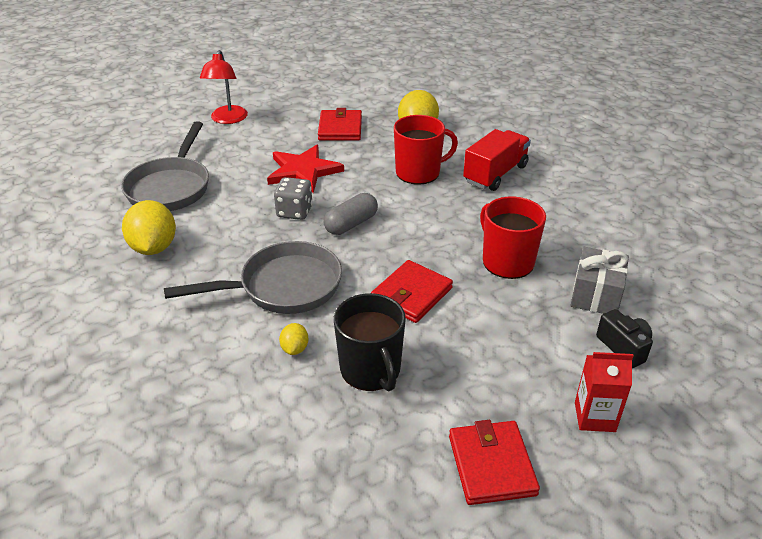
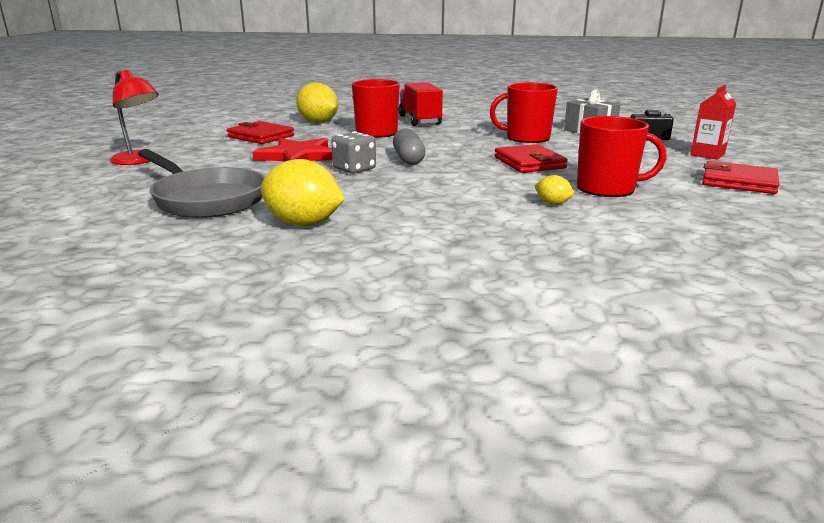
camera: 55 degrees left, 15 degrees down
(283, 287) = (460, 192): grey pan -> none
(371, 370) = (607, 189): black mug -> red mug

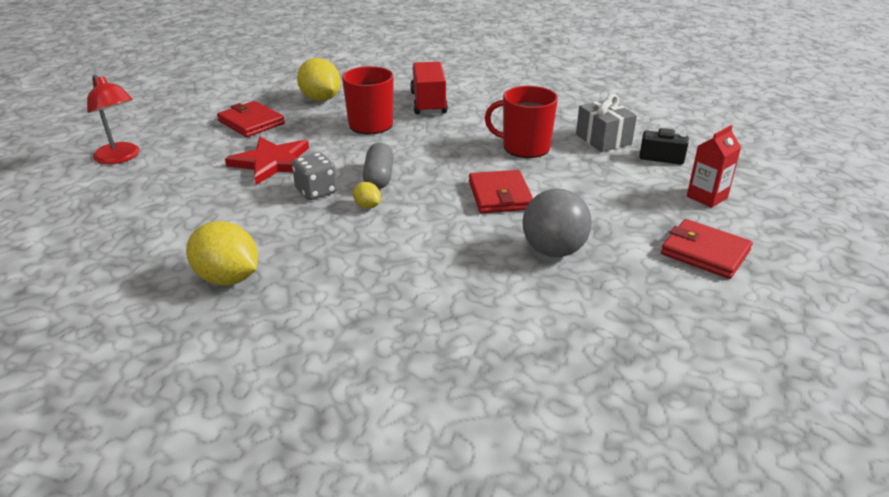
camera: 10 degrees right, 10 degrees up
(206, 199) = (156, 229): grey pan -> none
(552, 203) = (481, 271): yellow lemon -> yellow lemon (367, 206)
(607, 189) = (553, 250): red mug -> grey ball

